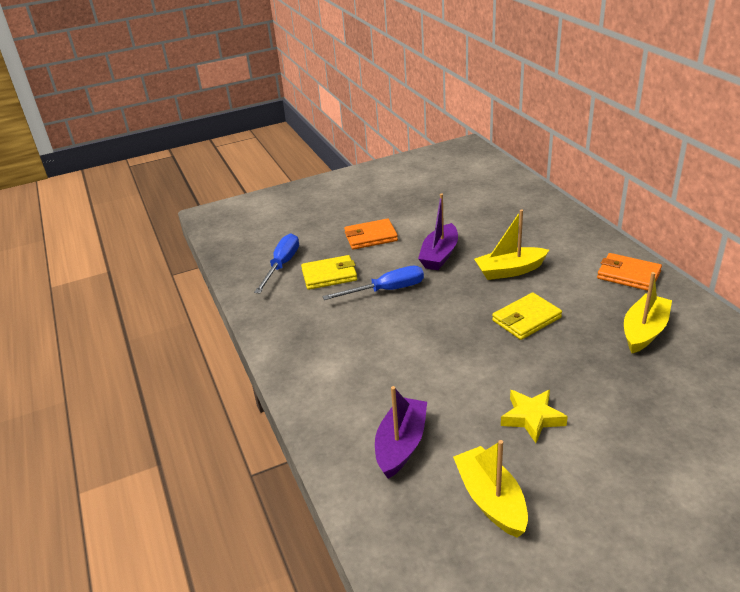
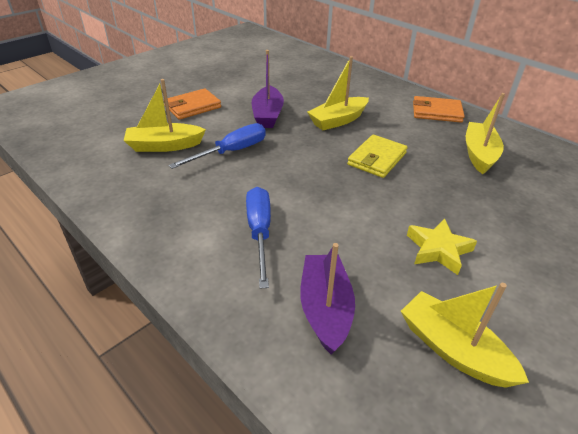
camera: 25 degrees left, 5 degrees up
(282, 265) = (107, 142): blue screwdriver -> blue screwdriver (259, 232)
(329, 275) = (164, 145): yellow wallet -> yellow boat

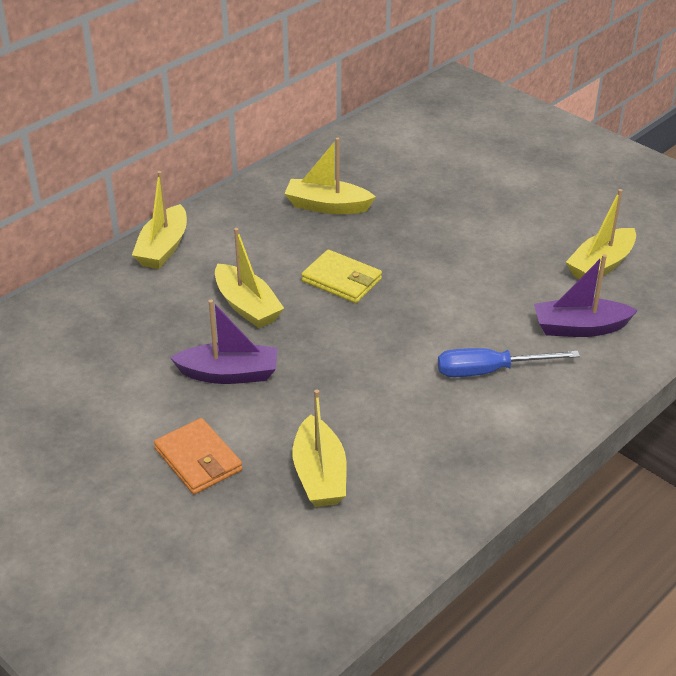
camera: 90 degrees left, 0 degrees up
(231, 152) = (332, 404): blue screwdriver -> none
(396, 92) = (163, 248): none -> yellow boat
(436, 112) = (226, 221): orange wallet -> none
(438, 250) = (492, 257): yellow star -> none

